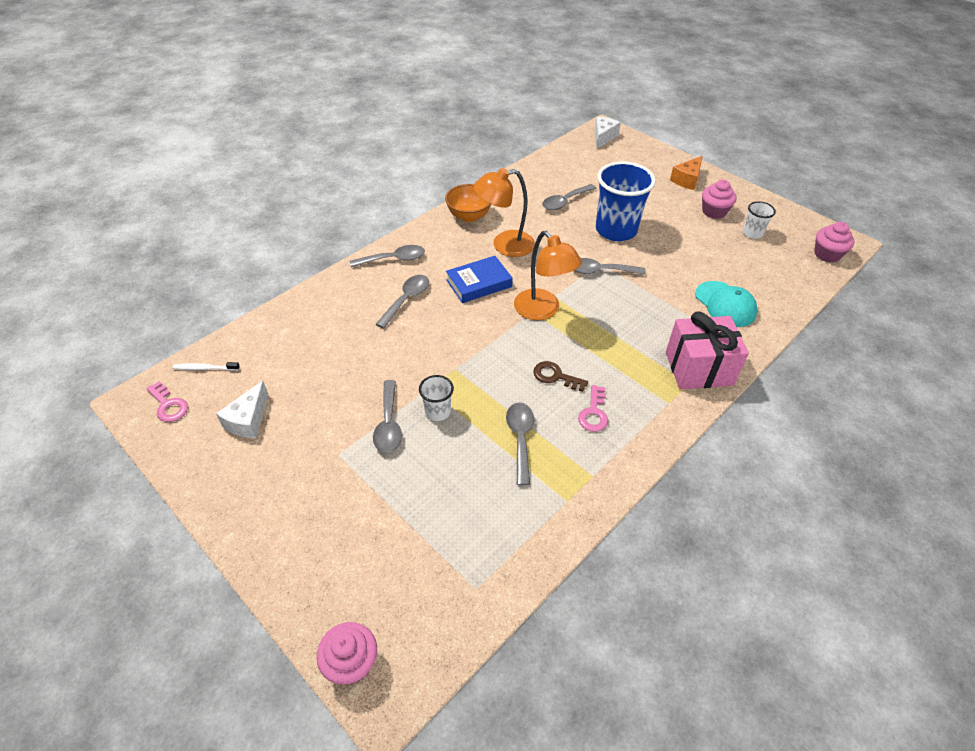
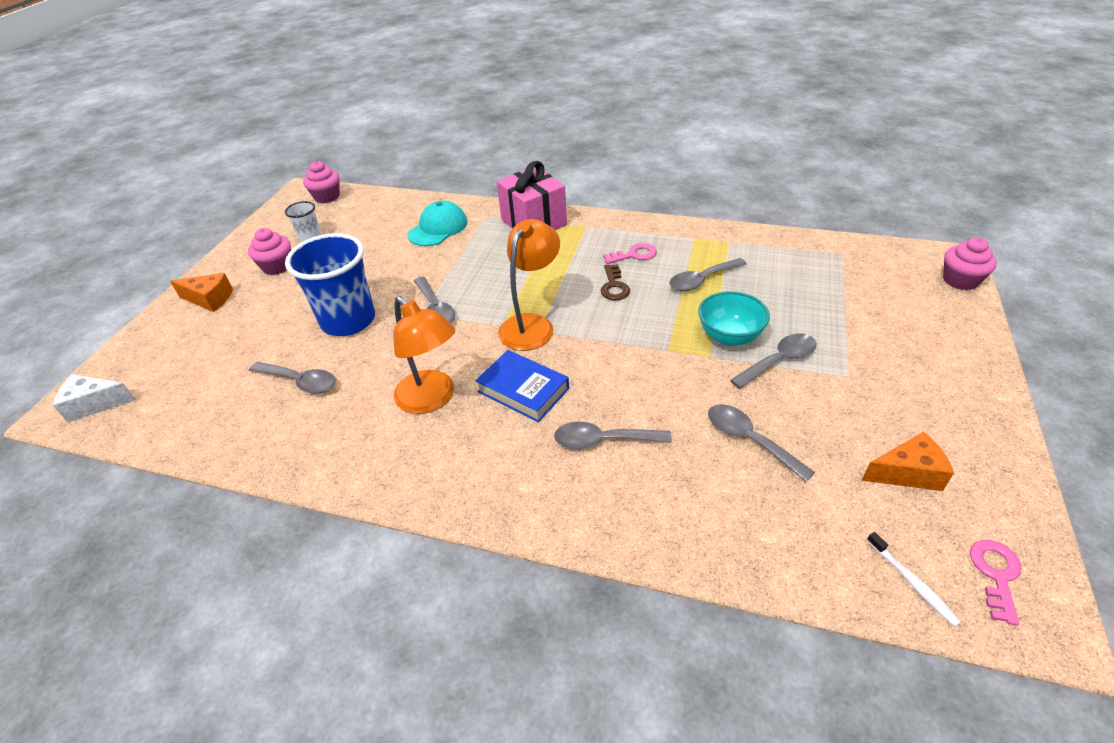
camera: 115 degrees left, 5 degrees down
(248, 420) = (907, 473): white cheese -> orange cheese
(393, 259) = (535, 499): grey spoon -> grey spoon (749, 440)
(437, 411) = (729, 337): white cup -> turquoise bowl
(469, 216) = (381, 465): orange bowl -> none

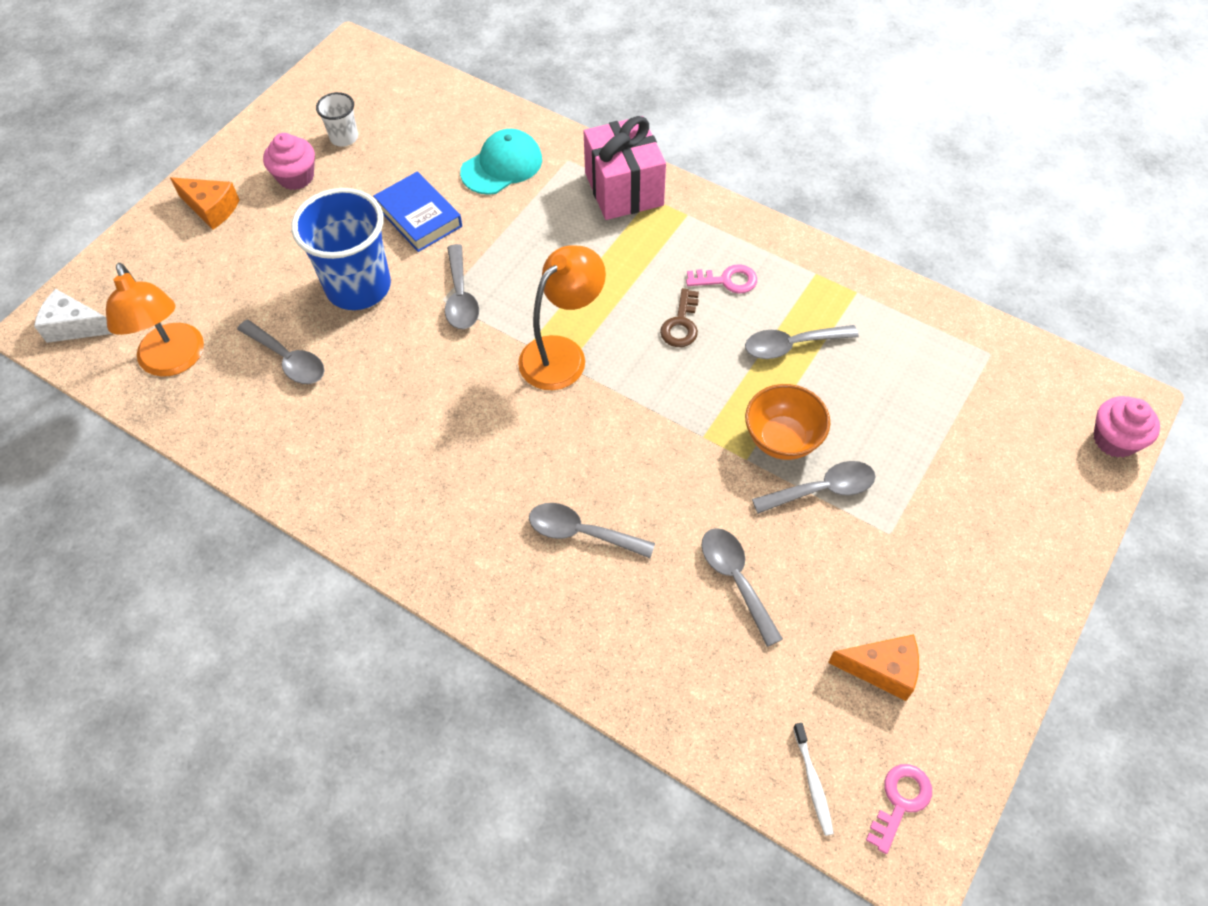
camera: 15 degrees right, 15 degrees up
(327, 197) = (380, 70): pink cupcake -> none
(432, 399) = (420, 425): orange lamp -> orange lamp (174, 361)
(523, 390) = (521, 442): blue book -> blue book (419, 216)
(729, 337) = (782, 439): turquoise bowl -> orange bowl

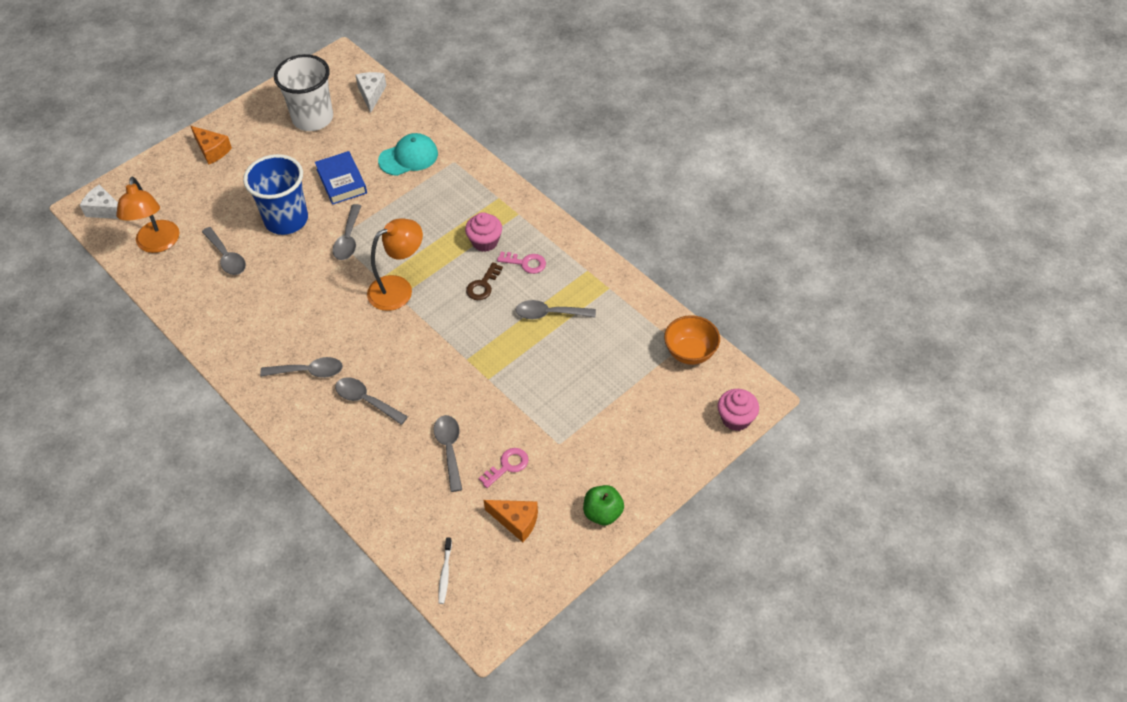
camera: 15 degrees right, 5 degrees down
(296, 177) = (272, 139): pink cupcake -> pink cupcake (485, 242)
(344, 137) = (313, 118): white cup -> white cup, size x2.09
(415, 90) = (371, 94): none -> white cheese
(623, 189) = (483, 188): pink gift -> none
(782, 439) = (516, 371): orange bowl -> orange bowl (690, 352)
(822, 489) = (528, 408): grey spoon -> grey spoon (309, 371)
(900, 801) = (493, 596): pink key -> pink key (507, 466)
(1000, 625) = (603, 513): none -> green apple

